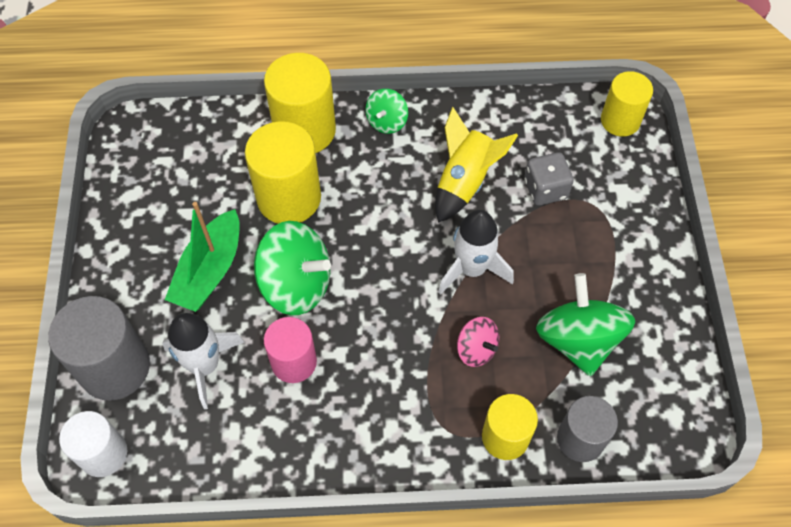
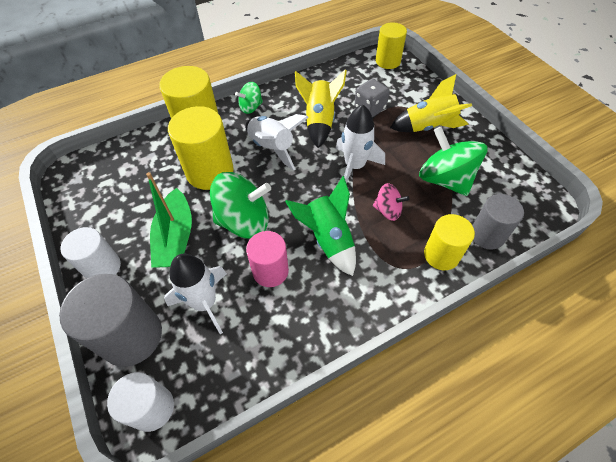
camera: 25 degrees left, 5 degrees down
(117, 272) = (103, 267): none -> white cylinder
(381, 353) = (328, 239): none -> green rocket
(382, 196) = (272, 148): none -> white rocket
(387, 122) = (251, 107): green spinning top -> green spinning top turned 60 degrees clockwise
(608, 252) = (428, 126): none -> yellow rocket

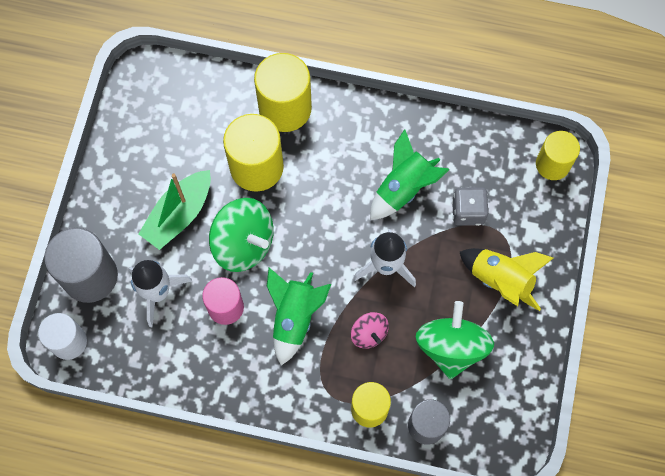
camera: 40 degrees right, 15 degrees up
(103, 267) = (108, 197): white cylinder -> none
(251, 107) = (355, 117): green spinning top -> none
(272, 148) = (332, 184): white rocket -> none
(319, 121) = (403, 188): yellow rocket -> green rocket

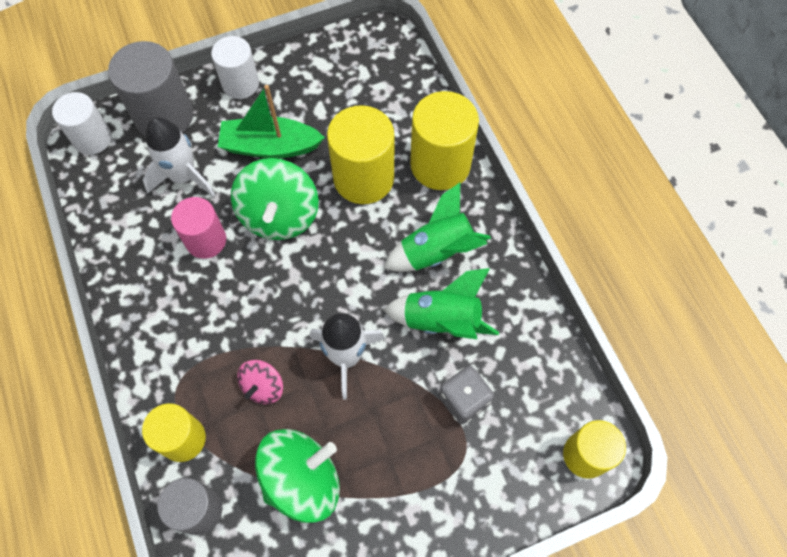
camera: 55 degrees right, 5 degrees down
(104, 202) = (240, 84): none -> white cylinder
(294, 317) = (235, 306): green rocket -> green rocket (437, 251)
(501, 280) = (413, 485): yellow rocket -> none

